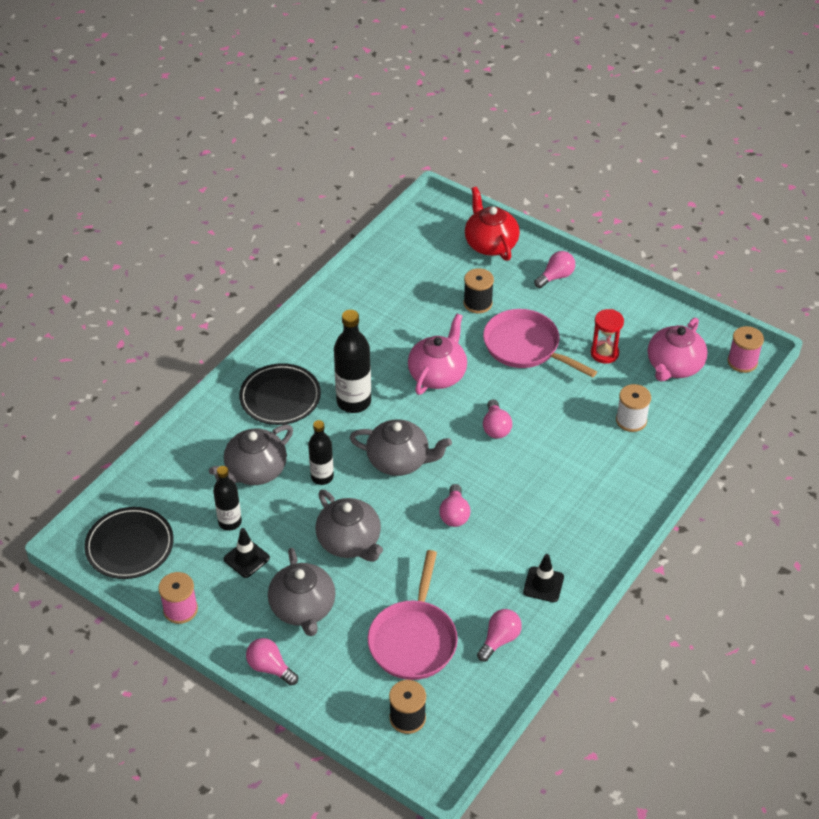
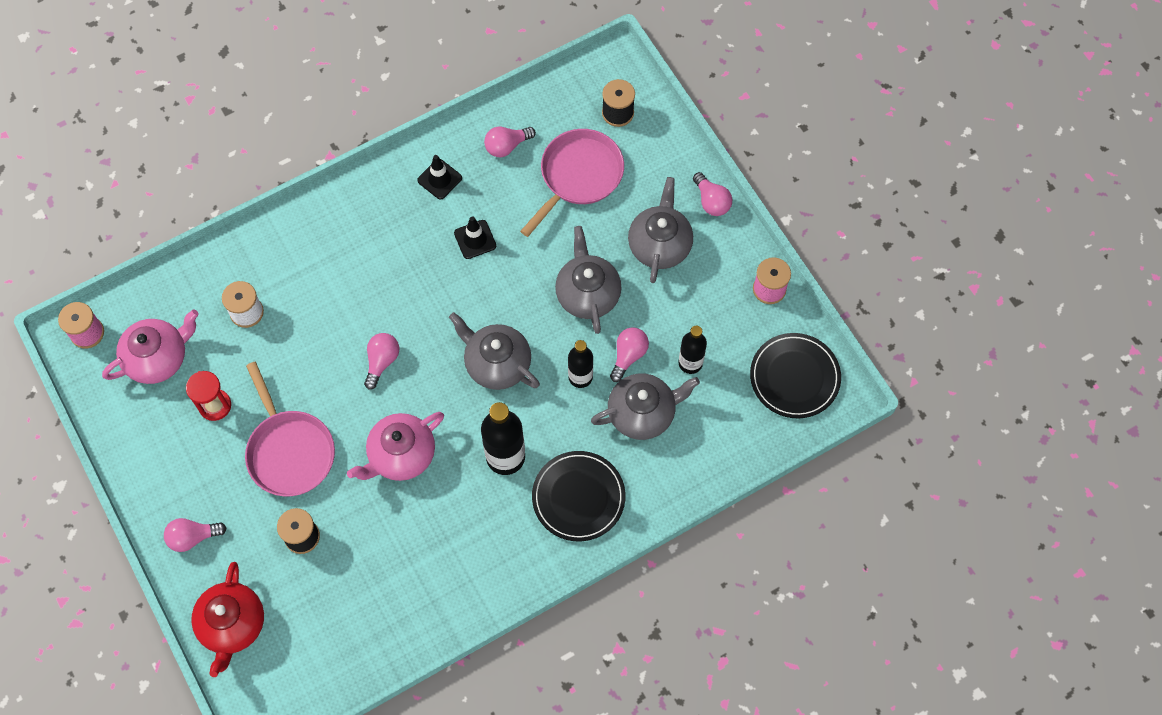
camera: 155 degrees left, 20 degrees up
(246, 558) = (690, 316): black traffic cone -> black traffic cone (475, 239)
(454, 514) = (477, 281): pink light bulb -> pink light bulb (628, 355)

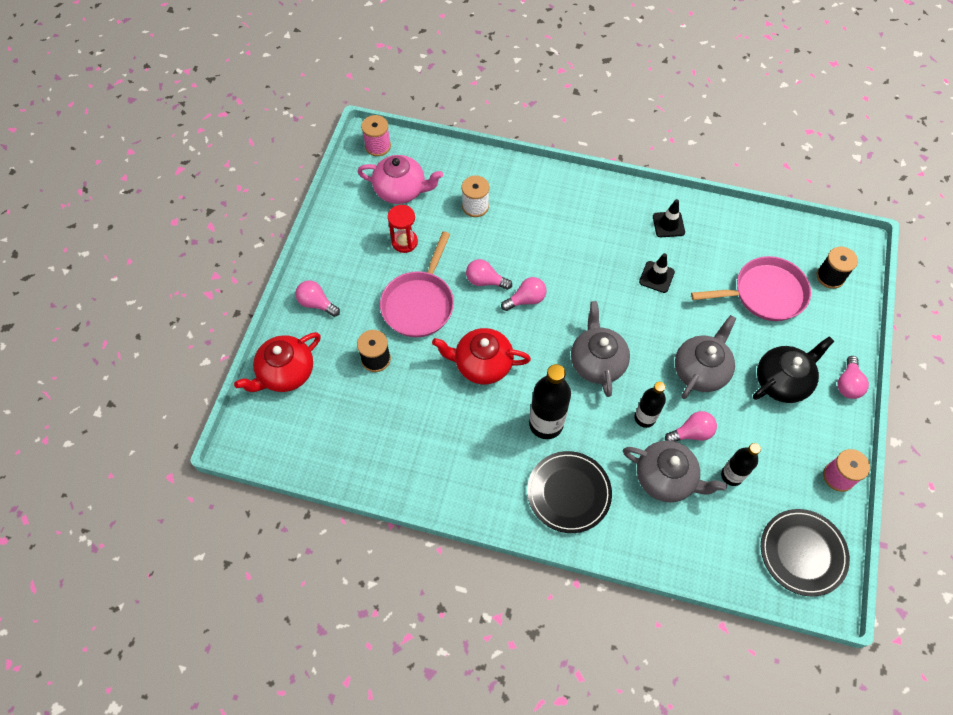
camera: 45 degrees right, 5 degrees down
(401, 455) = (482, 364): pink teapot -> red teapot
(507, 146) = (732, 239): pink light bulb -> pink light bulb (485, 281)
(660, 244) = (782, 381): grey teapot -> black teapot

